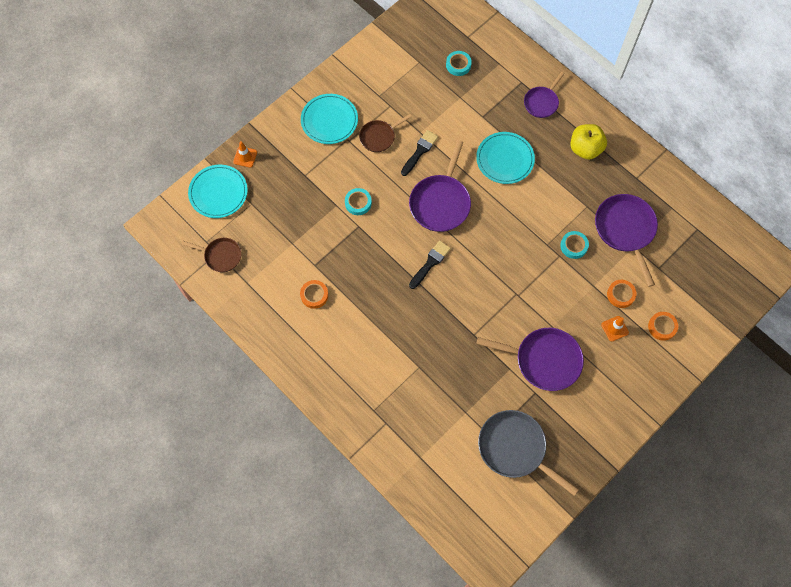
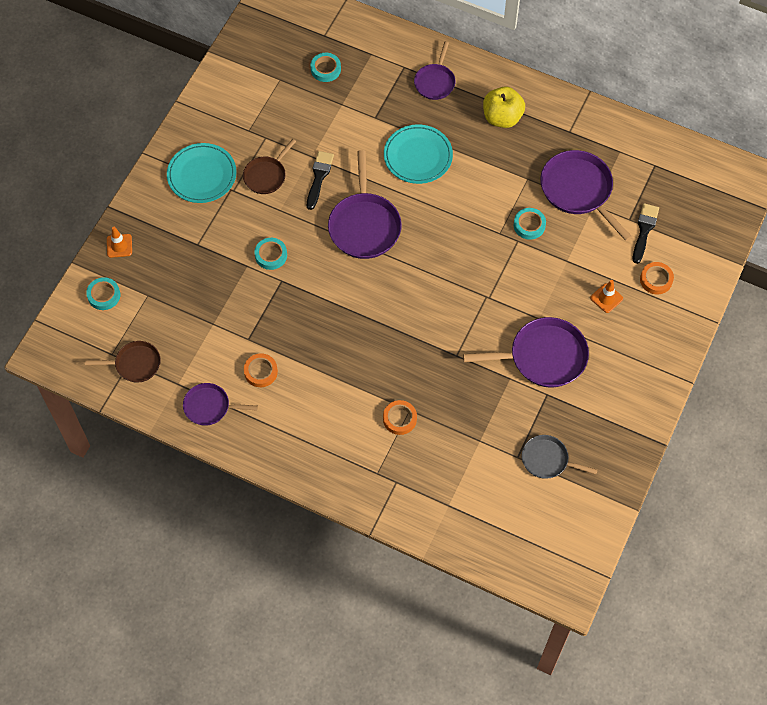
camera: 20 degrees left, 5 degrees down
(218, 193) = (104, 295): turquoise plate -> turquoise tape
(264, 310) = (209, 407): none -> purple pan
(430, 263) = (378, 294): black brush -> black brush (644, 230)
(514, 448) = (547, 460): grey pan -> grey pan, size x0.59
(620, 295) = (599, 260): orange tape -> orange tape (399, 419)

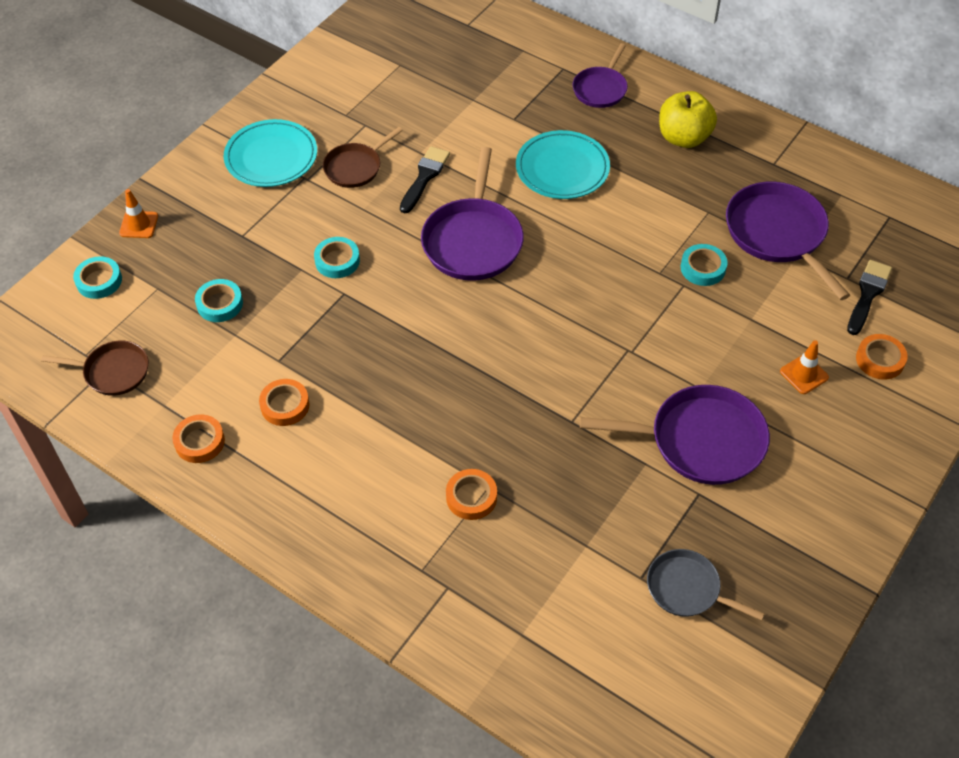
camera: 10 degrees right, 10 degrees down
(209, 407) = (199, 442): purple pan -> orange tape
(325, 69) = (461, 60): turquoise tape -> turquoise tape (220, 304)

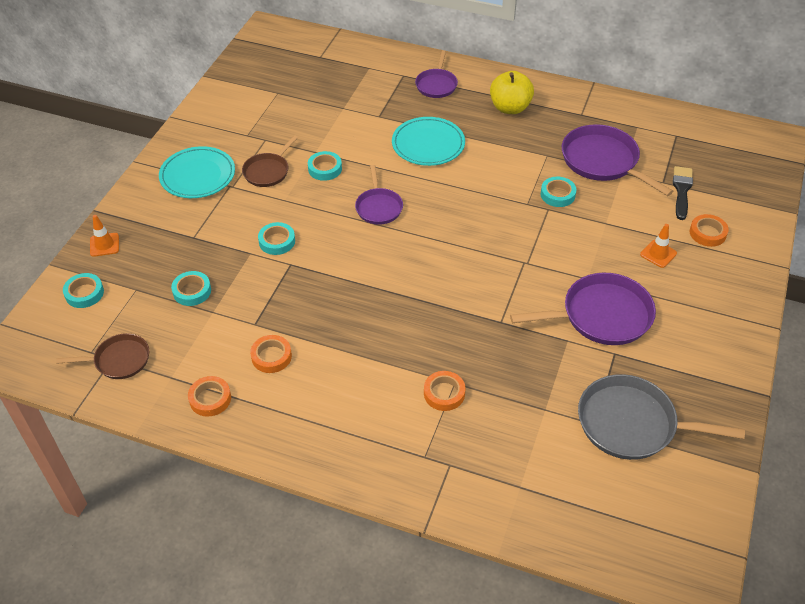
camera: 15 degrees left, 5 degrees down
(424, 177) = (325, 169): black brush -> turquoise tape
(473, 241) = (378, 207): purple pan -> purple pan, size x0.59
(687, 589) = (631, 424): grey pan -> grey pan, size x1.69

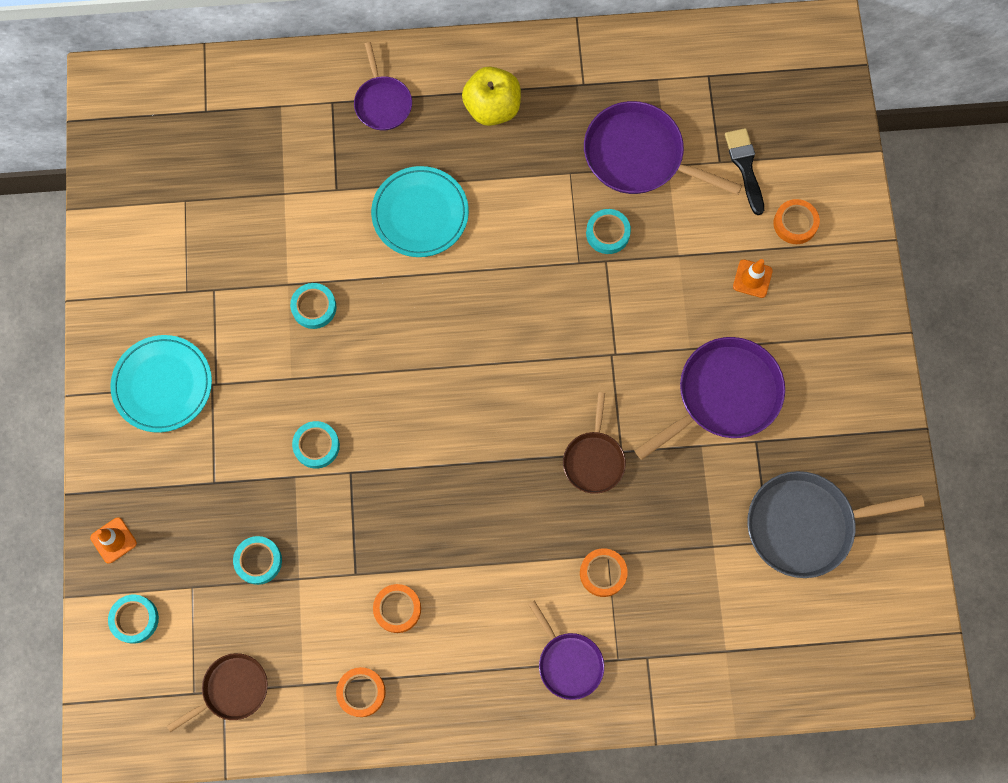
camera: 25 degrees left, 25 degrees up
(268, 171) = (246, 341): brown pan -> brown pan (594, 460)
(378, 207) = (409, 342): purple pan -> purple pan (568, 663)

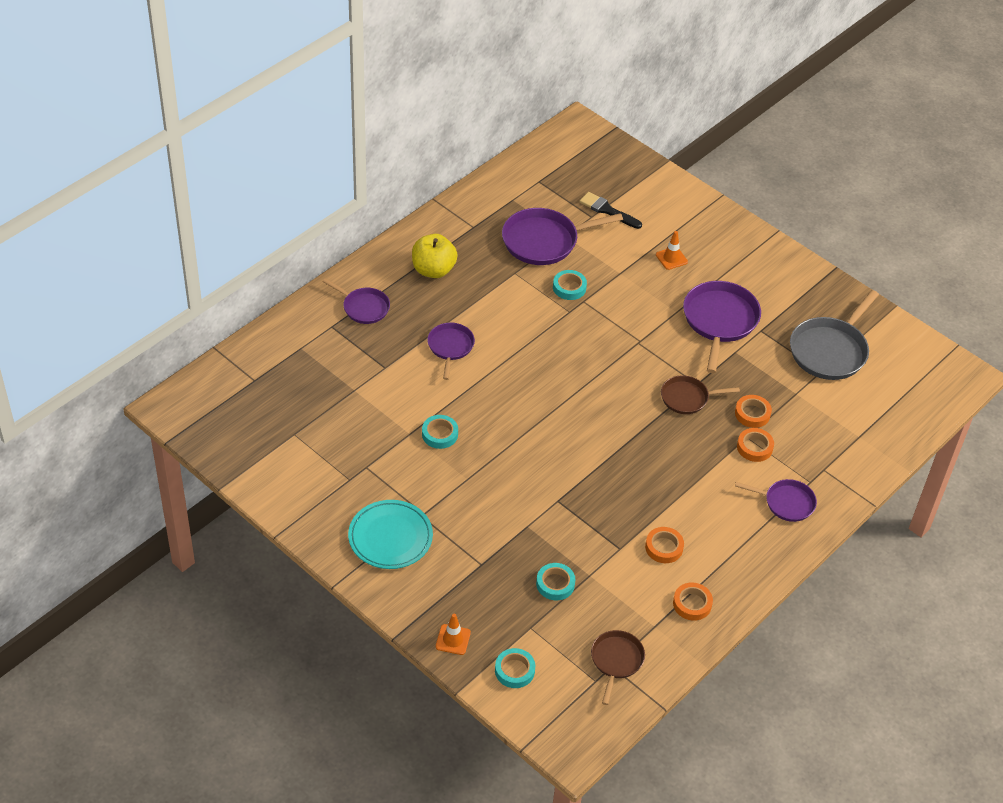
camera: 45 degrees left, 25 degrees down
(316, 446) = (522, 501): turquoise tape -> none
(420, 214) = (450, 347): turquoise plate -> purple pan
(594, 460) = (687, 398): brown pan -> brown pan turned 120 degrees clockwise
(795, 223) = (664, 219): orange tape -> orange tape (752, 414)

